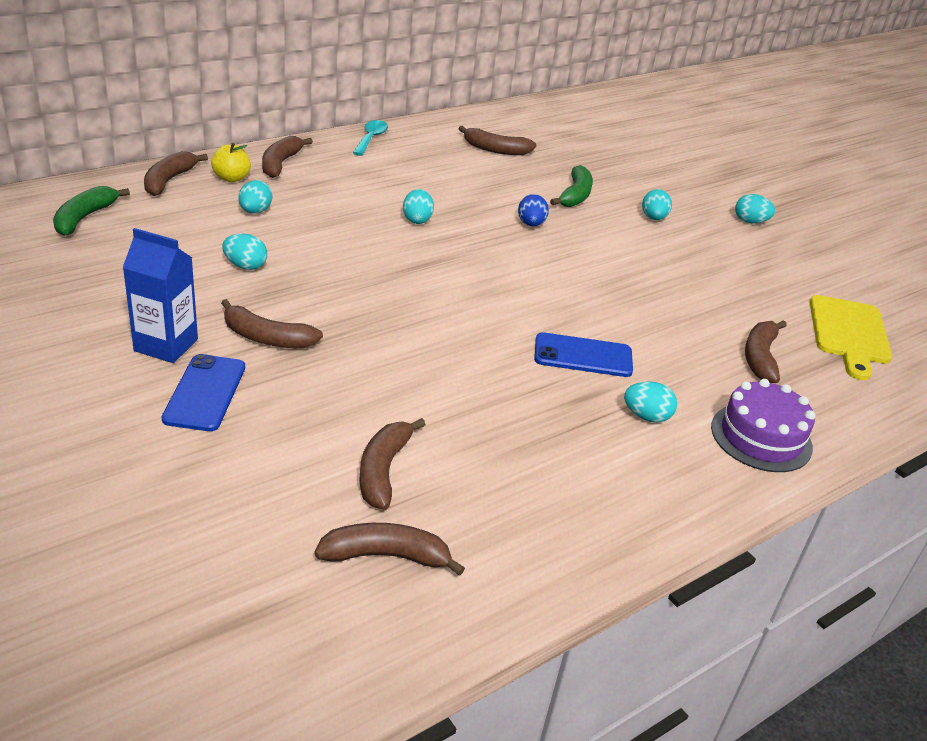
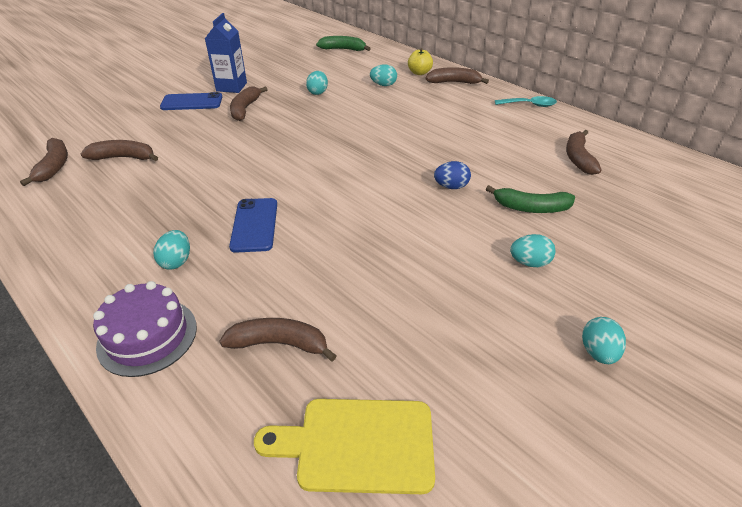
camera: 85 degrees right, 5 degrees up
(169, 180) = (400, 59): brown banana -> none
(417, 219) = (416, 136): turquoise egg -> none

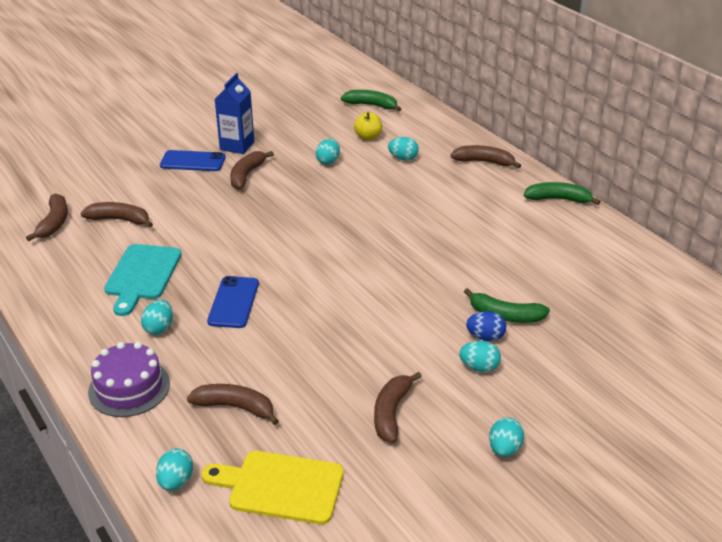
camera: 10 degrees right, 5 degrees down
(152, 208) = (142, 275): none -> turquoise cutting board
(221, 459) = (176, 481): none -> turquoise egg
(419, 73) = (449, 145): yellow apple -> yellow apple (368, 137)
(451, 186) = (433, 285): blue egg -> blue egg (485, 337)
(529, 105) = (558, 199): turquoise spoon -> green banana
(578, 158) = (581, 268): brown banana -> brown banana (391, 413)

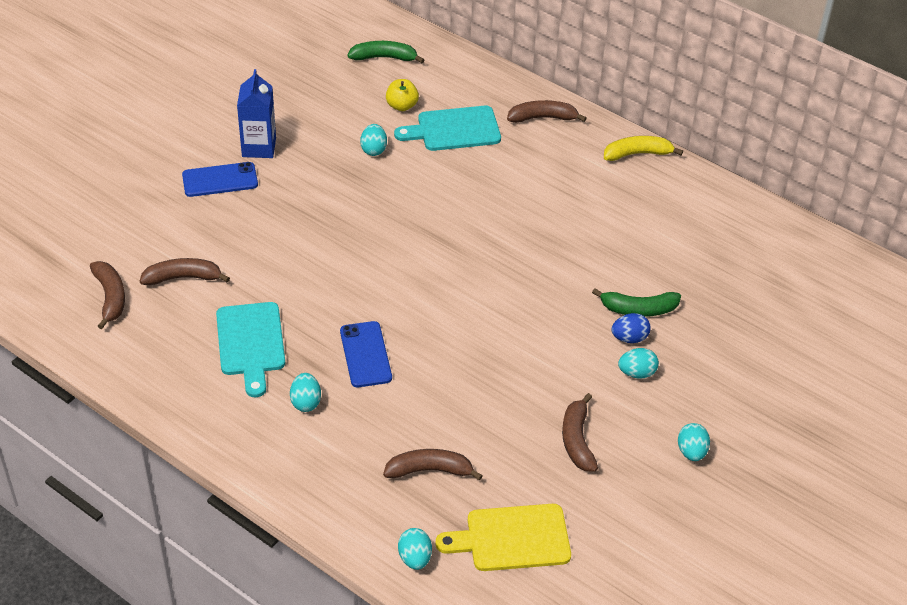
camera: 20 degrees left, 10 degrees up
(129, 387) = (314, 475): purple cake -> none
(246, 175) = (292, 187): brown banana -> none
(403, 158) = (454, 129): turquoise egg -> turquoise cutting board
(558, 199) = (637, 154): green banana -> yellow banana

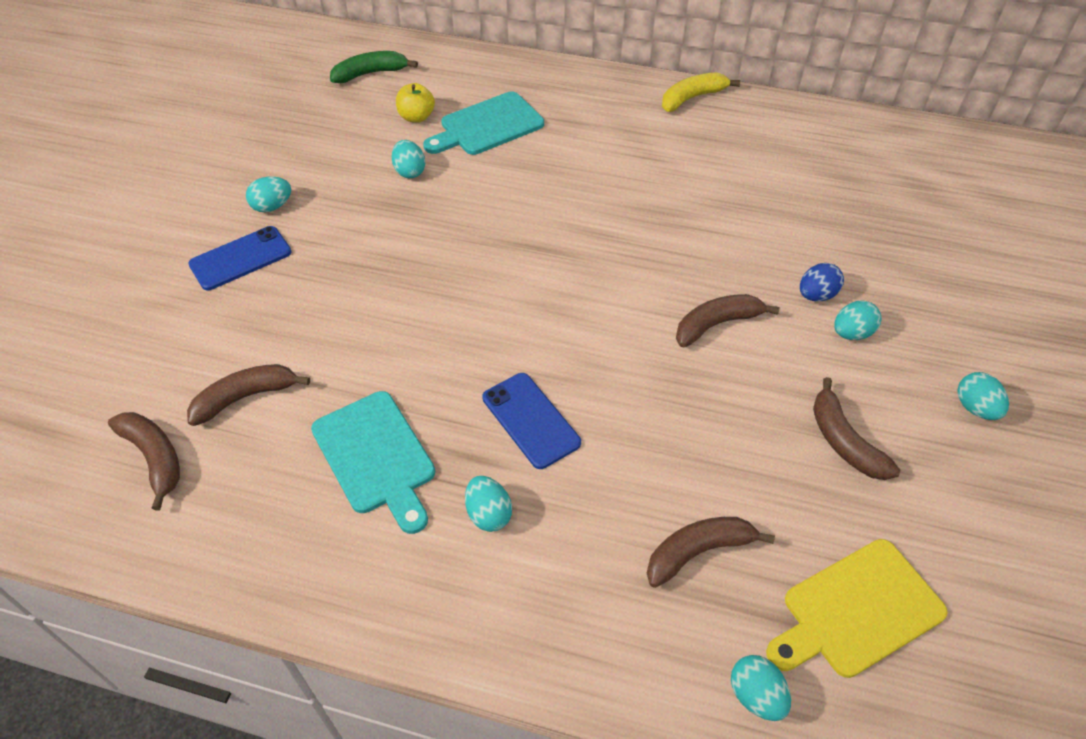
camera: 20 degrees left, 5 degrees up
(259, 147) = (272, 206): blue carton -> turquoise egg
(542, 118) = (574, 89): brown banana -> brown banana (716, 324)
(638, 309) = (803, 259): green banana -> none

